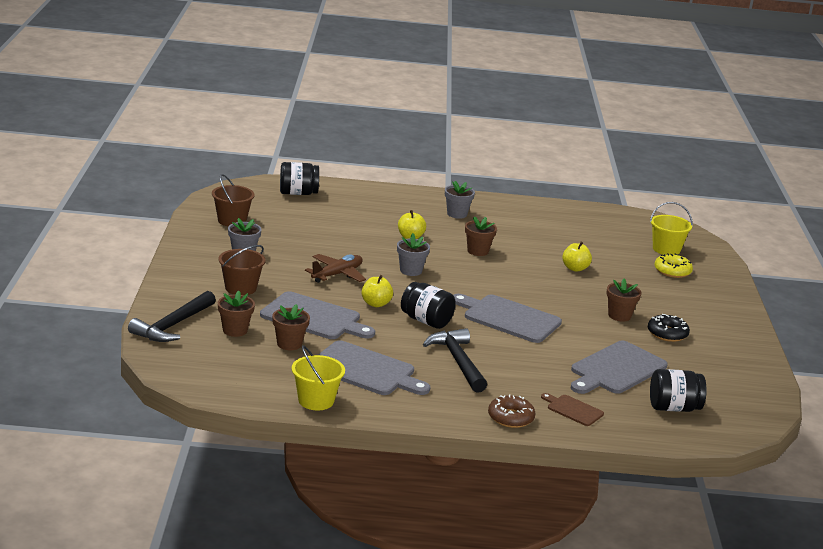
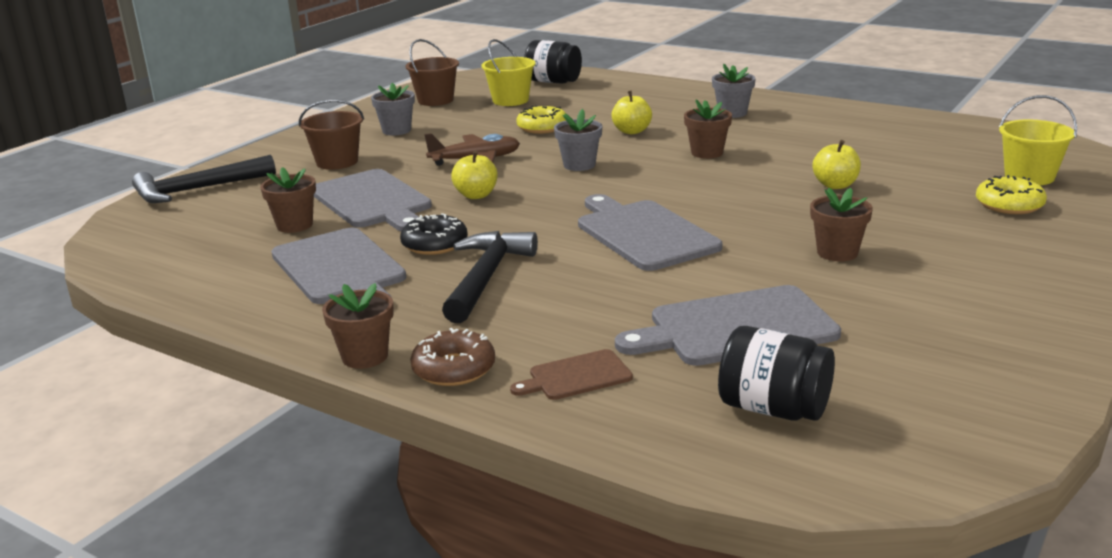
camera: 35 degrees right, 0 degrees up
(235, 330) = (256, 203): brown flower pot -> brown flower pot (365, 356)
(316, 400) = (216, 295): yellow bucket -> yellow bucket (510, 100)
(346, 240) = (542, 127): none -> yellow donut
(426, 321) = (515, 222): black jar -> none
(573, 410) = (576, 376): brown cutting board -> brown cutting board turned 90 degrees counterclockwise
(667, 334) = (899, 289): black donut -> black donut (435, 244)

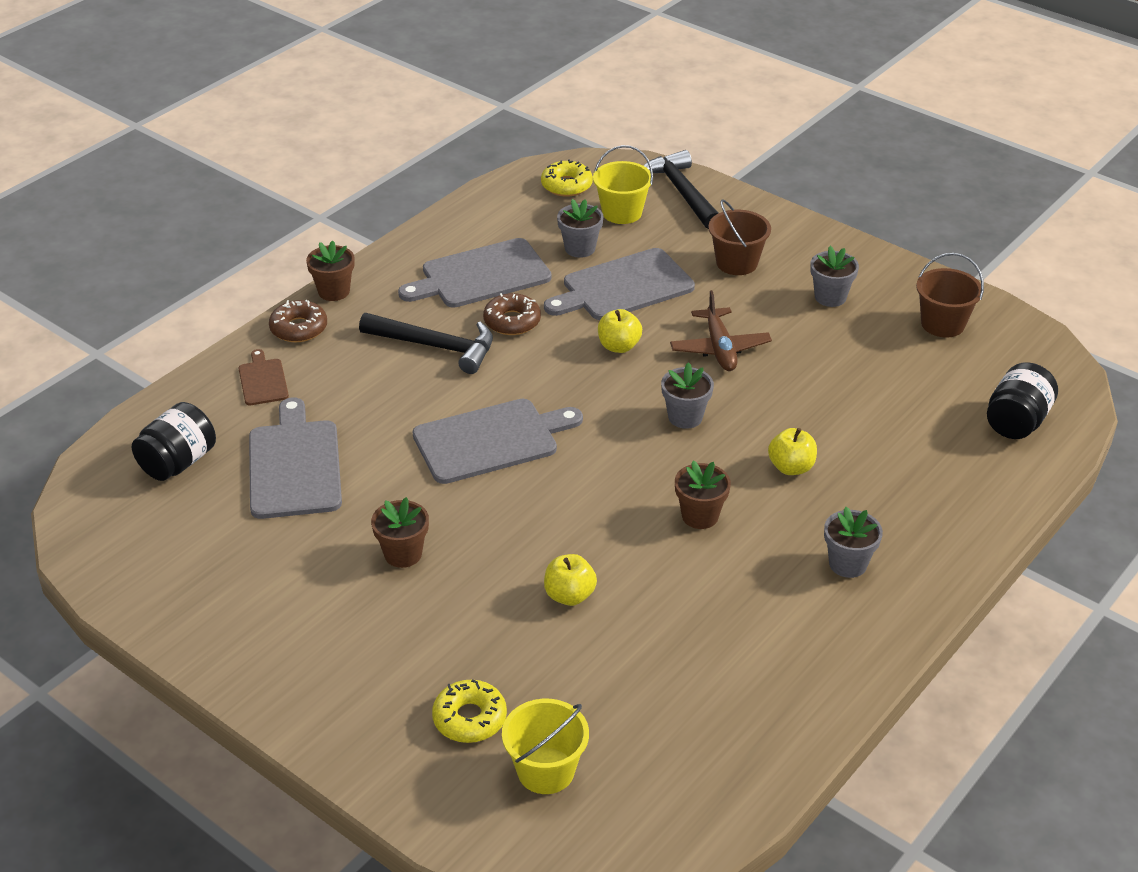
camera: 95 degrees right, 15 degrees up
(294, 225) = (580, 248): brown flower pot -> grey flower pot
(435, 244) = (512, 321): black donut -> brown donut
(510, 100) = (933, 381): yellow bucket -> yellow bucket (622, 212)
(542, 127) = (819, 400): yellow donut -> yellow donut (566, 185)

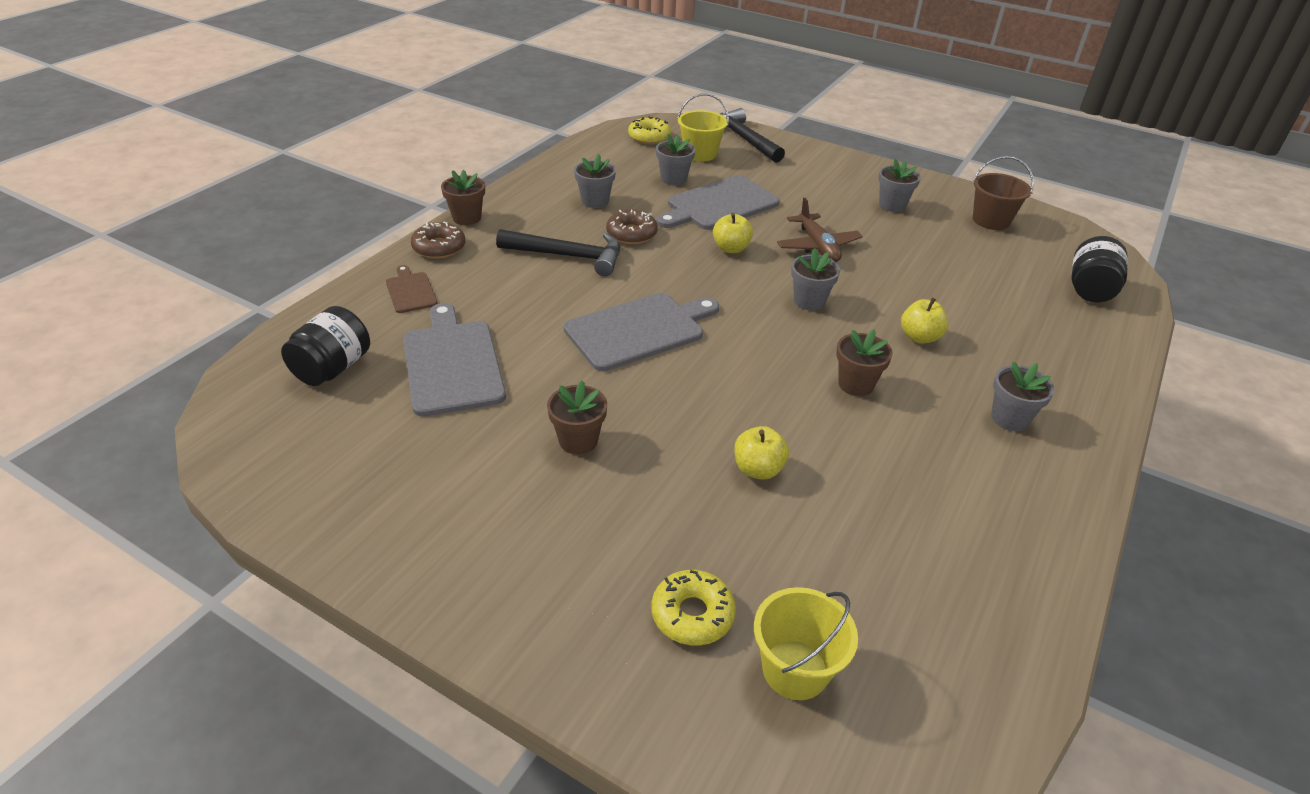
camera: 10 degrees left, 0 degrees up
(481, 275) = (595, 201): grey cutting board -> grey flower pot
(737, 263) = (806, 184): brown bucket -> none

